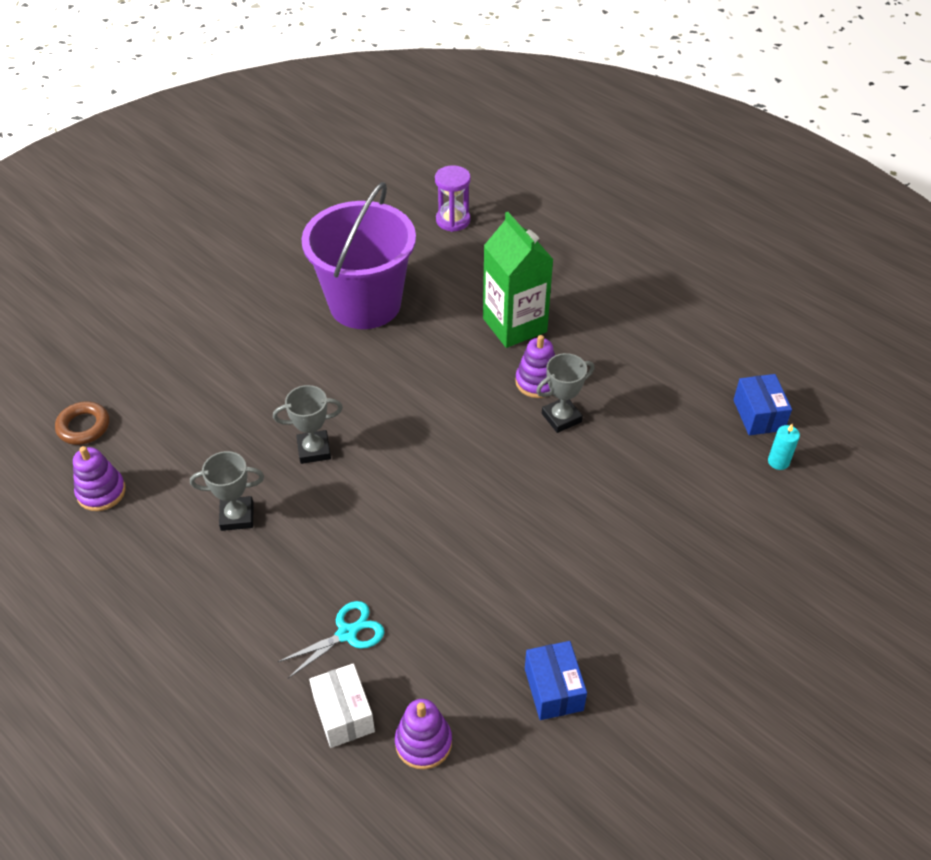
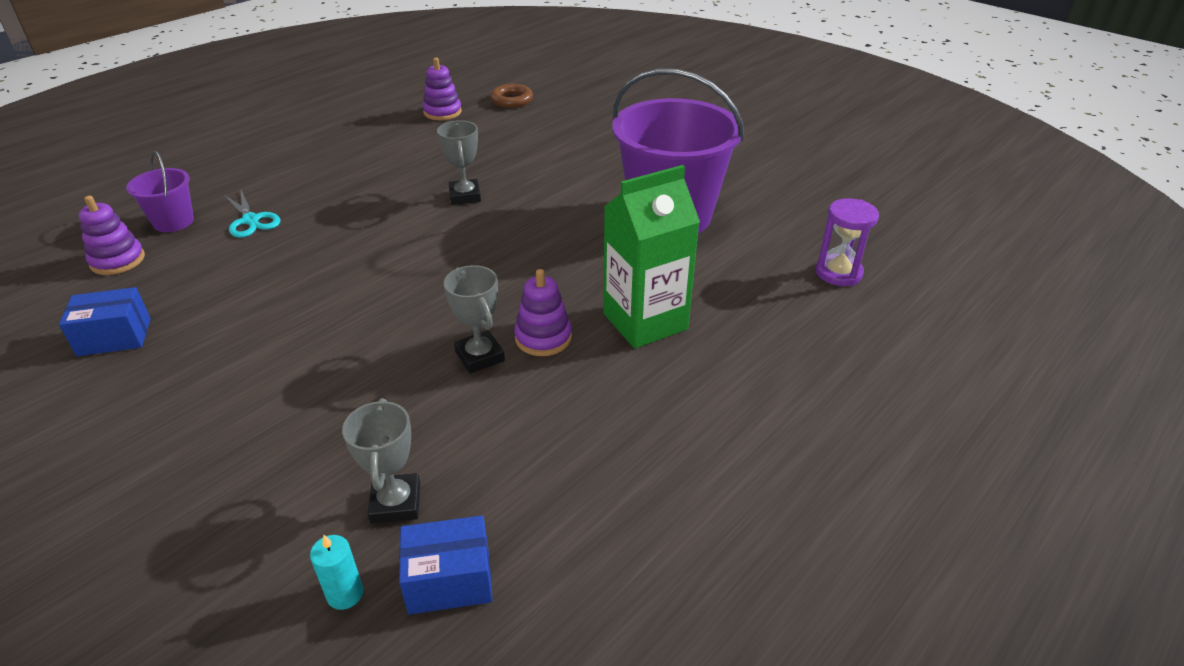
camera: 90 degrees right, 10 degrees down
(237, 516) = (398, 165): grey trophy -> grey trophy (396, 503)
(343, 714) = (173, 222): white box -> purple bucket

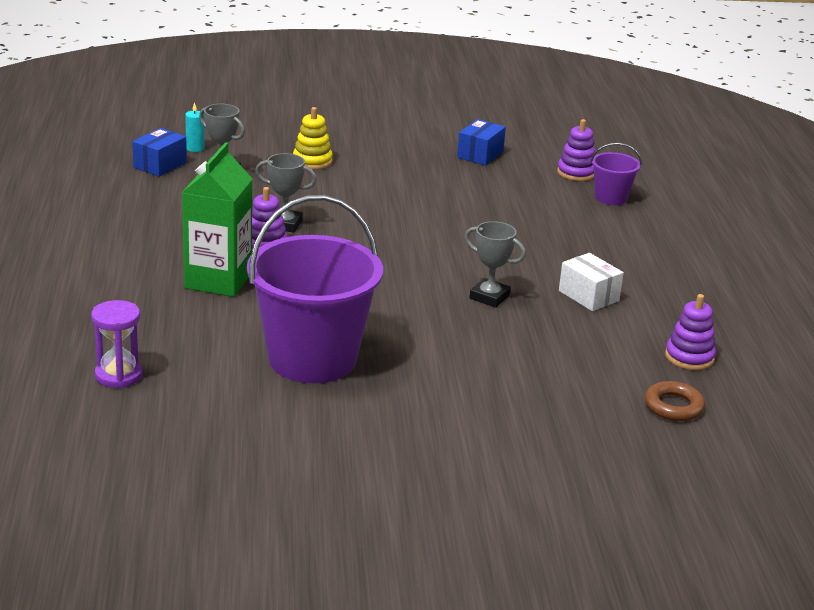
camera: 130 degrees right, 10 degrees down
(251, 220) = (573, 218): turquoise scissors -> none
(272, 446) = (312, 161): none -> yellow stacking toy
(403, 165) = (588, 296): none -> white box

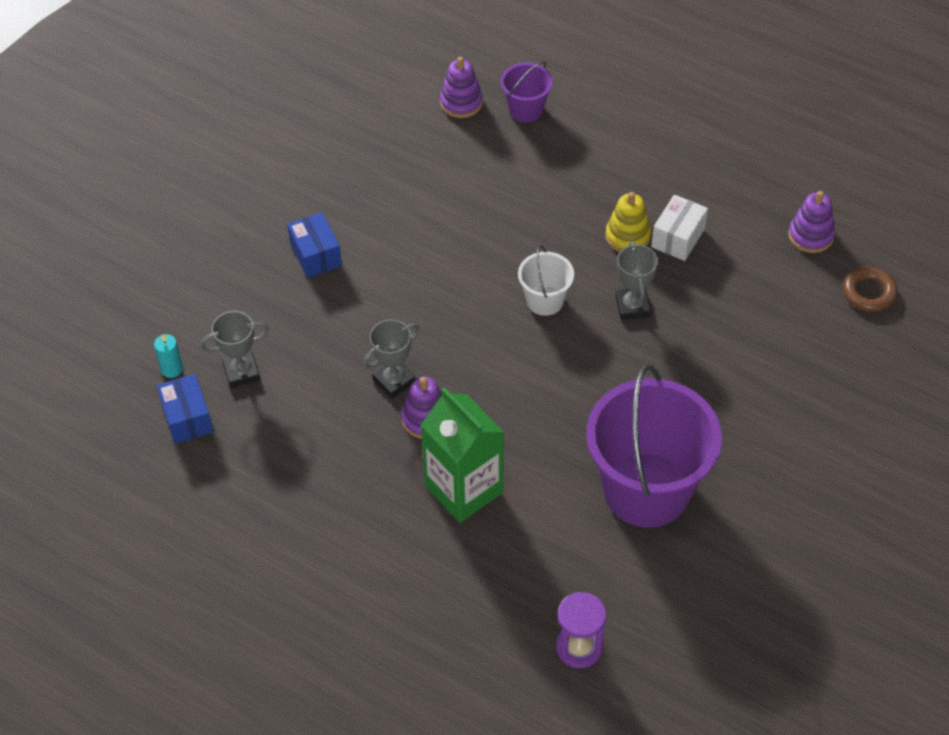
camera: 50 degrees left, 25 degrees up
(312, 161) = (279, 287): yellow stacking toy -> yellow stacking toy (627, 236)
(441, 259) = (545, 300): none -> white bucket
(480, 154) = (369, 149): blue box -> blue box (316, 255)
(489, 297) = (632, 306): grey trophy -> grey trophy turned 75 degrees counterclockwise
(588, 296) = (678, 238): white box -> white box turned 60 degrees counterclockwise

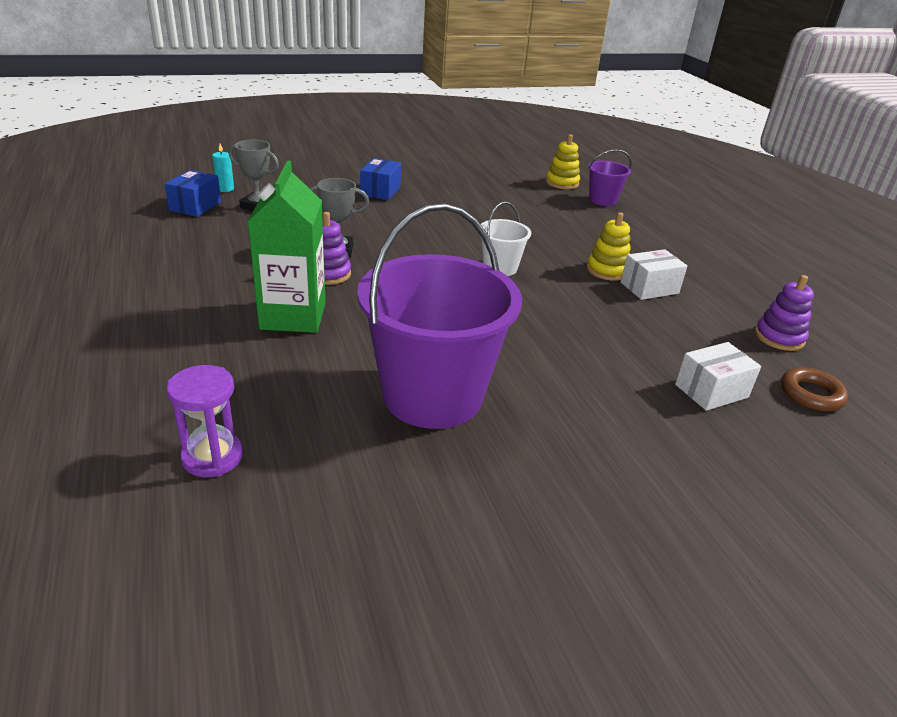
camera: 35 degrees right, 20 degrees down
(461, 102) = (562, 183): purple stacking toy -> yellow stacking toy
(632, 306) = (566, 300): grey trophy -> none
(808, 340) = (711, 391): none -> white box

